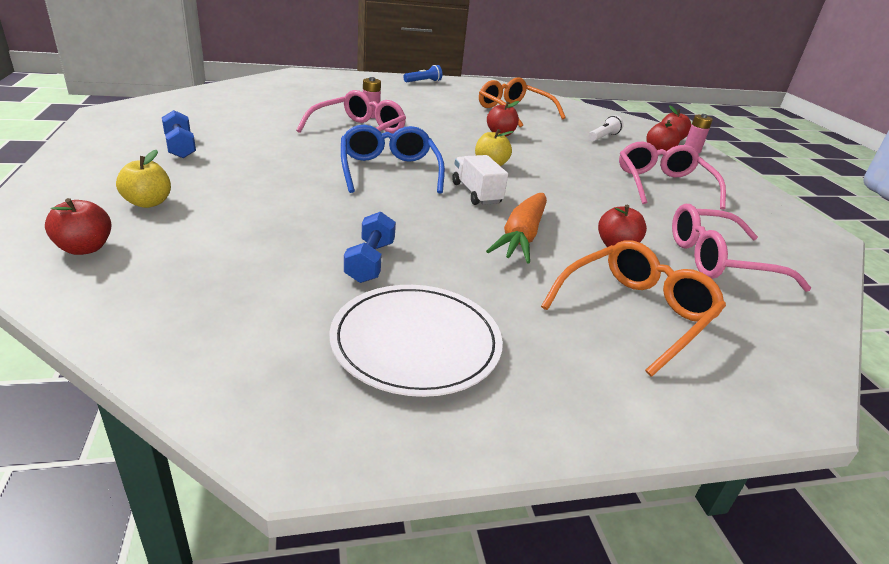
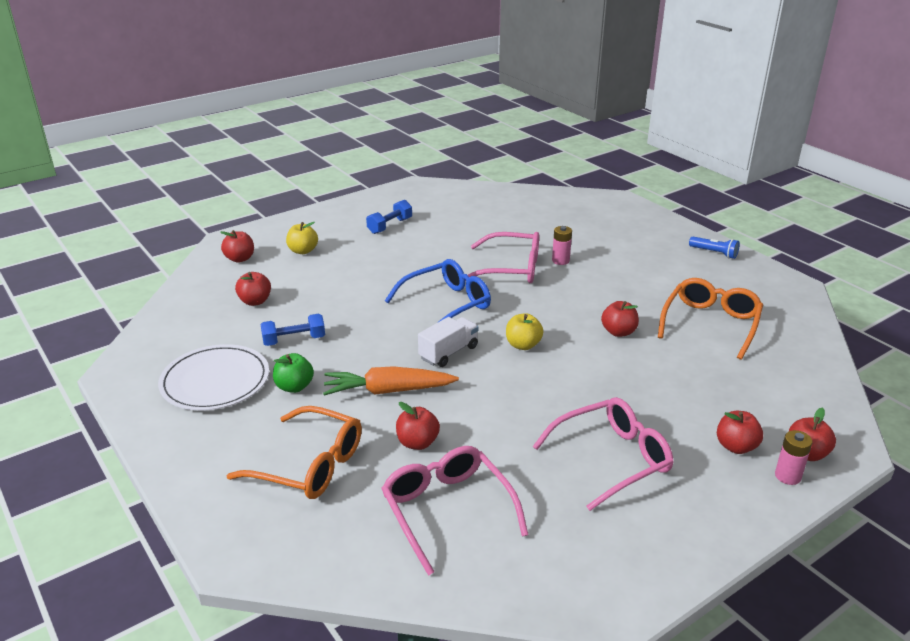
camera: 70 degrees right, 0 degrees up
(235, 265) = (255, 301): none -> red apple
(475, 286) = (294, 387): none -> green apple
(603, 137) = (721, 397): white flashlight -> none

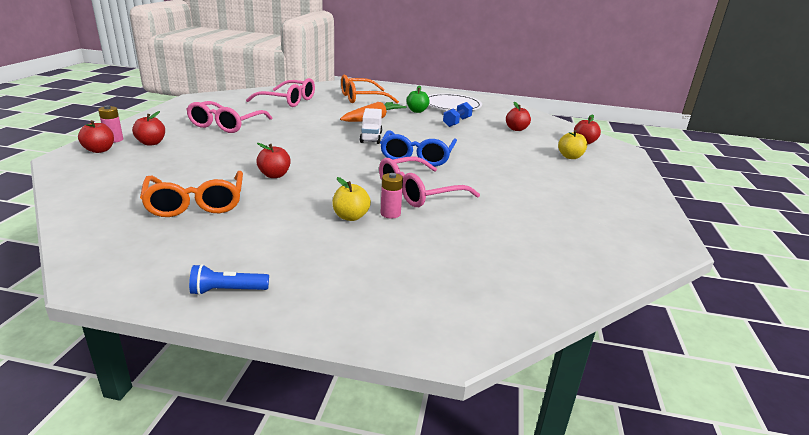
camera: 135 degrees right, 5 degrees down
(390, 226) = (574, 192): blue dumbbell -> none
(417, 443) = (329, 110): red apple -> none
(523, 345) = (333, 151): yellow apple -> yellow apple (350, 217)

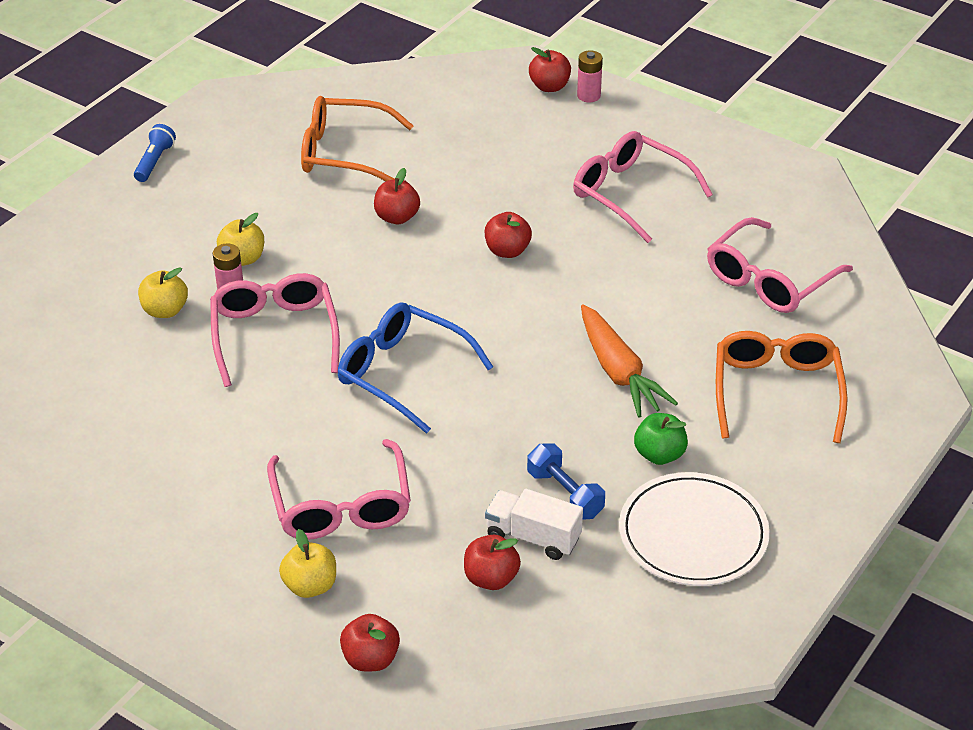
camera: 115 degrees right, 15 degrees up
(151, 143) = (564, 124): red apple -> red apple (507, 251)
(371, 137) = (514, 343): white truck -> white truck (533, 537)
(430, 233) = (165, 310): none -> yellow apple
(519, 157) = (341, 505): none -> pink glasses

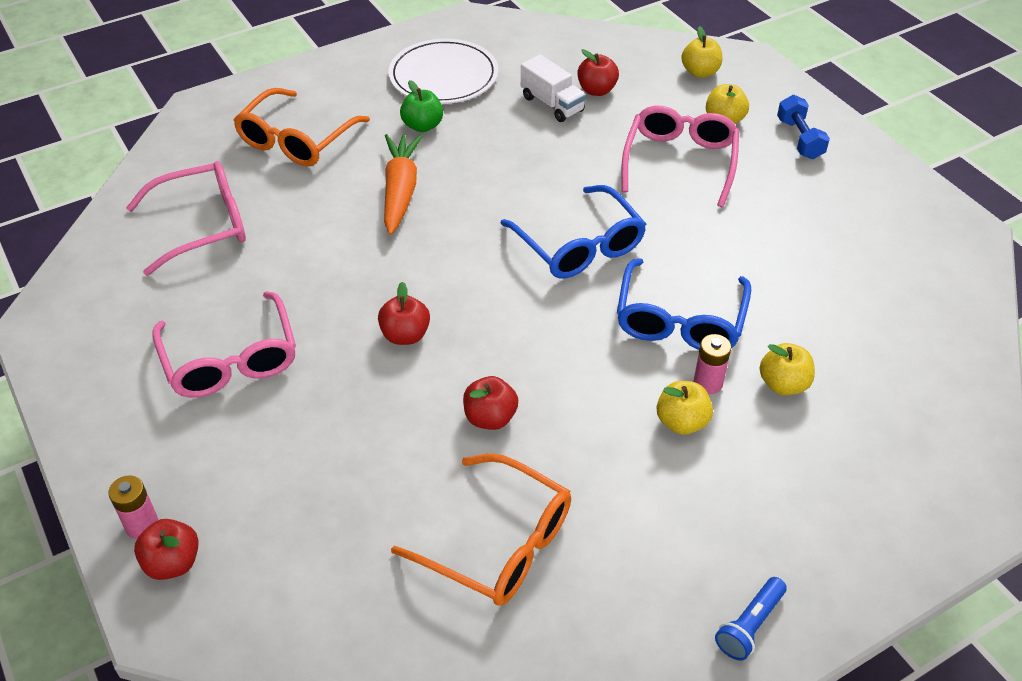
camera: 155 degrees left, 5 degrees up
(274, 335) = (680, 319): pink glasses -> blue glasses
(370, 659) = (700, 72): red apple -> yellow apple
(565, 494) = (510, 122): blue dumbbell -> blue dumbbell (799, 139)

